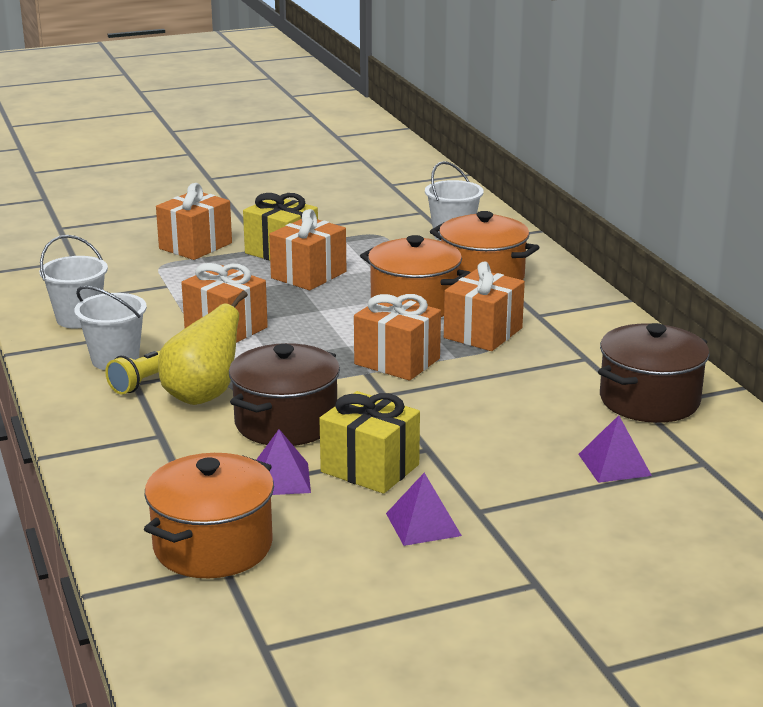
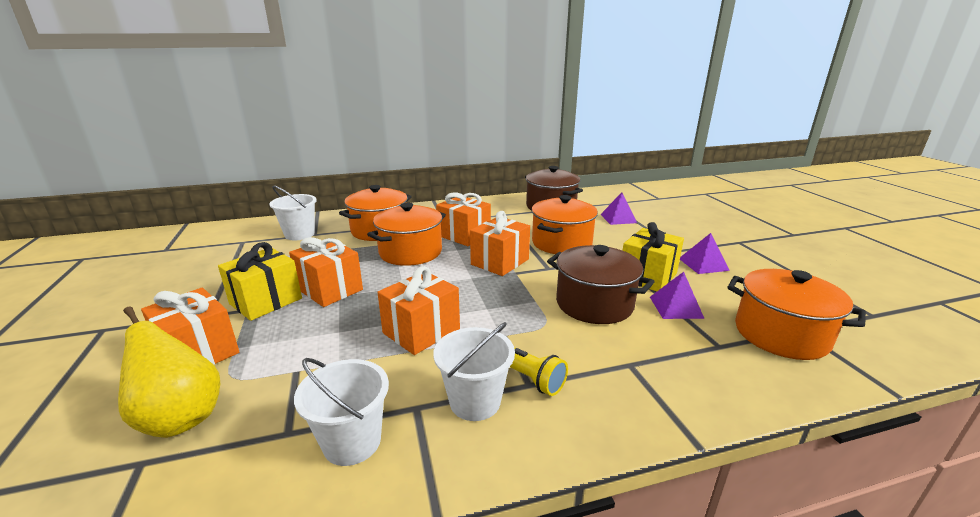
camera: 85 degrees left, 0 degrees up
(203, 396) = (554, 342): yellow pear -> yellow pear (181, 417)
(477, 406) = (561, 243): none -> orange pot

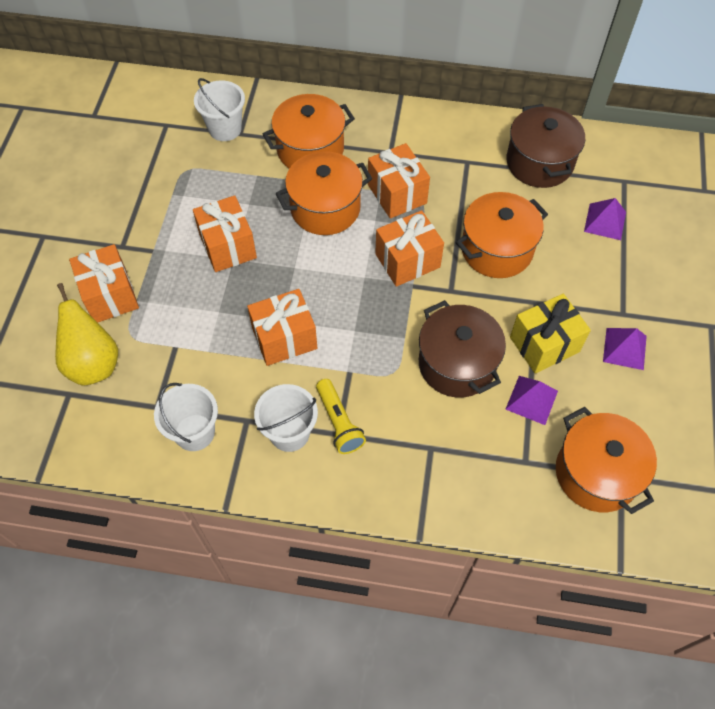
camera: 25 degrees right, 35 degrees up
(266, 301) = (170, 244): yellow gift -> none

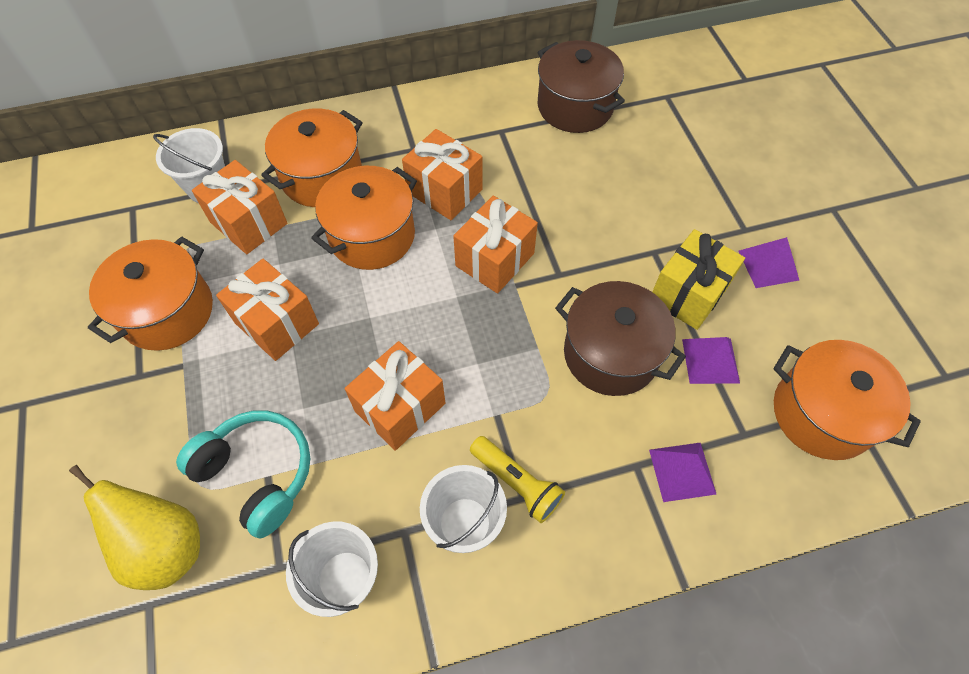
camera: 25 degrees left, 0 degrees up
(110, 295) = (150, 445): orange gift -> orange gift (249, 223)
(169, 342) = (257, 474): none -> turquoise headphones
(496, 249) = (582, 211): orange pot -> orange pot (167, 311)
(605, 221) = (672, 142): purple pyramid -> purple pyramid (682, 471)

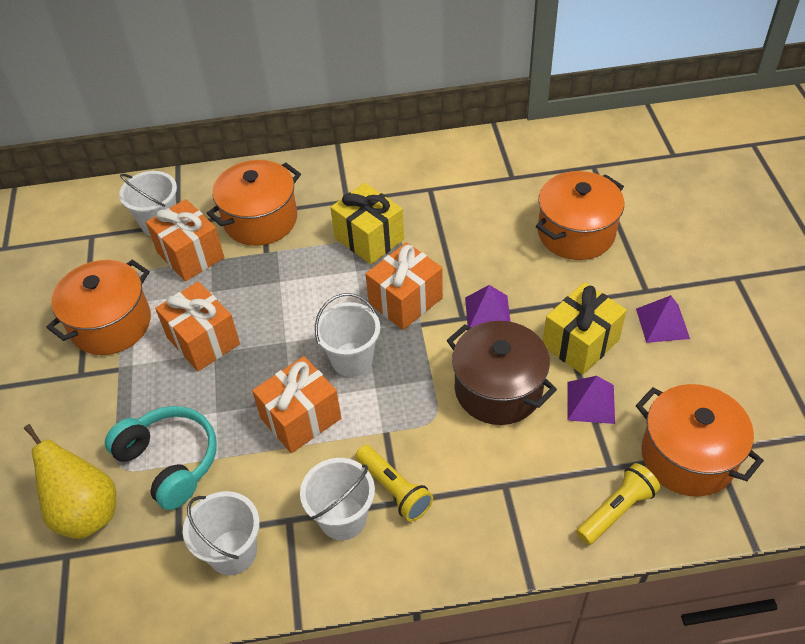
camera: 10 degrees right, 10 degrees down
(372, 236) = (297, 273): orange pot -> orange pot (576, 233)
(444, 191) = (369, 239): orange gift -> yellow gift
(446, 332) = (352, 359): none -> white bucket
(575, 106) = (503, 171): brown pot -> none
(682, 471) = (546, 493): purple pyramid -> purple pyramid (487, 312)
(759, 484) = (616, 510): none -> yellow flashlight

